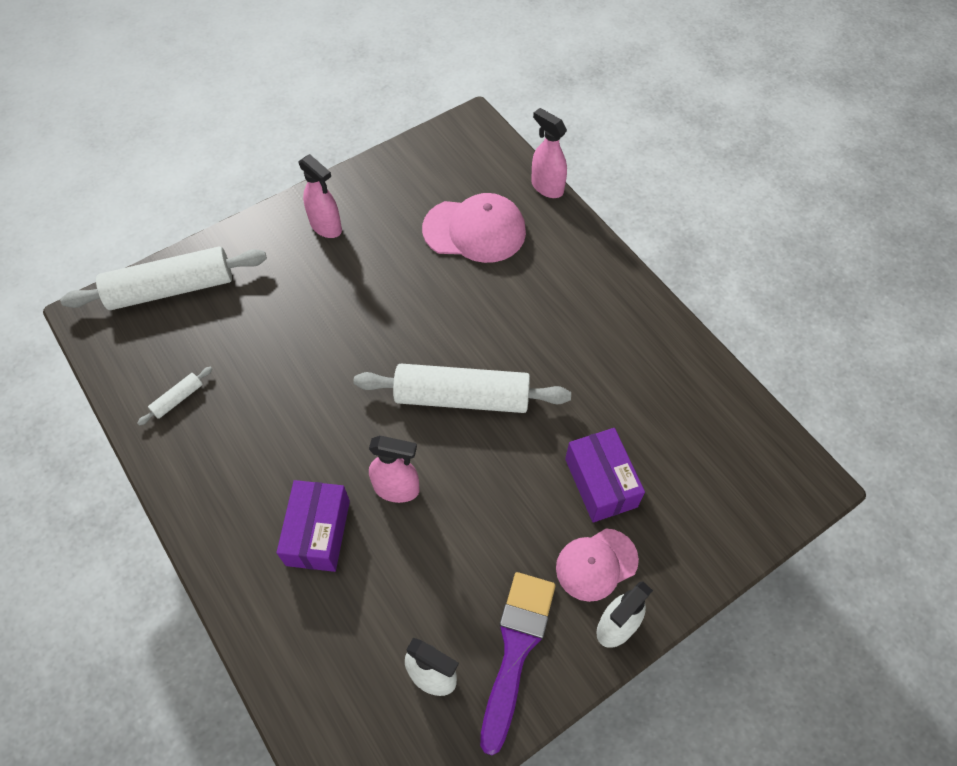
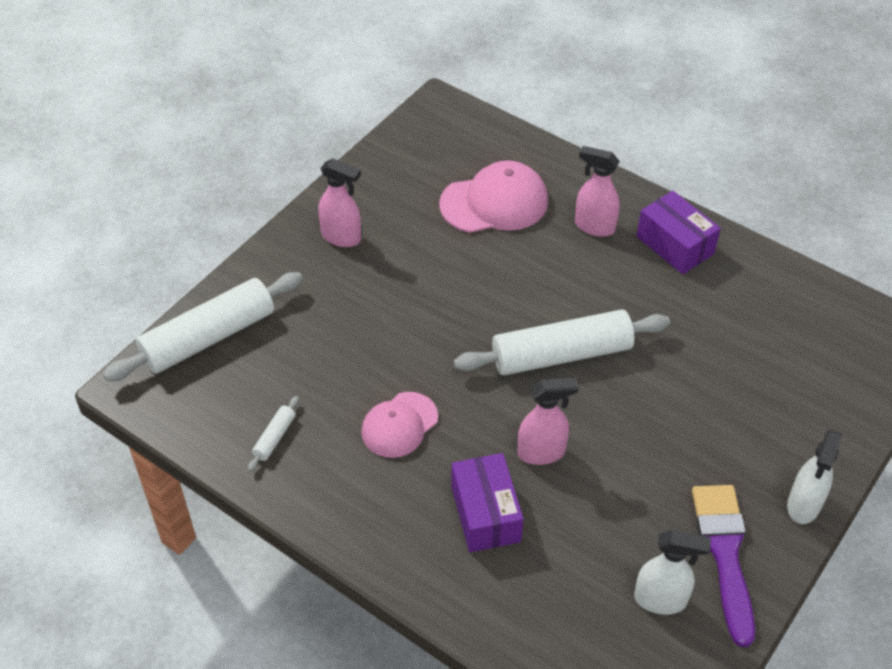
camera: 20 degrees left, 10 degrees down
(547, 187) = (544, 146): pink spray bottle -> pink spray bottle (594, 226)
(596, 564) = (760, 460): pink cap -> pink cap (399, 425)
(600, 482) = (728, 390): purple box -> purple box (674, 245)

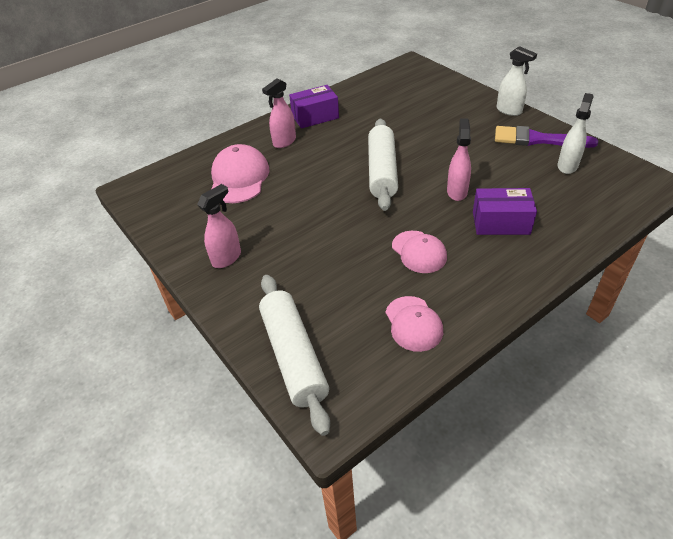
camera: 70 degrees left, 5 degrees down
(275, 437) = (413, 323): white rolling pin -> pink cap

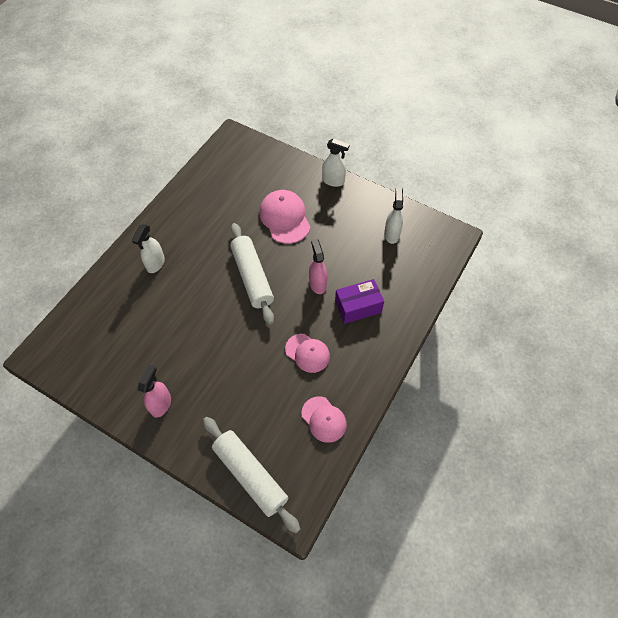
camera: 25 degrees left, 15 degrees up
(239, 178) = (133, 317): pink cap -> pink cap (285, 218)
(284, 142) = (155, 264): pink spray bottle -> white spray bottle
(315, 117) = (171, 226): purple box -> none
(537, 139) = (363, 210): purple brush -> none

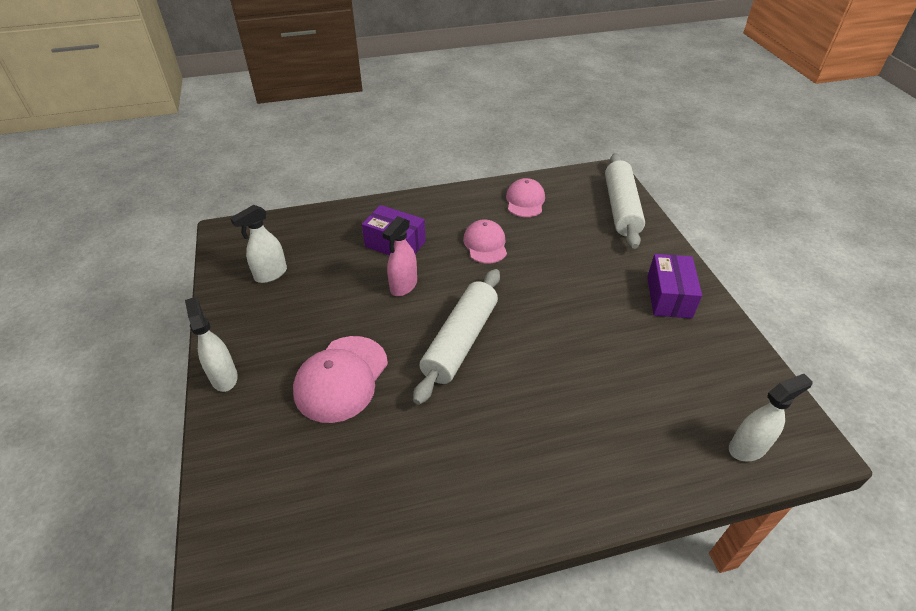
camera: 135 degrees left, 15 degrees down
(155, 264) = (565, 451): white spray bottle -> white spray bottle (748, 448)
(161, 404) = (669, 297): pink spray bottle -> purple box

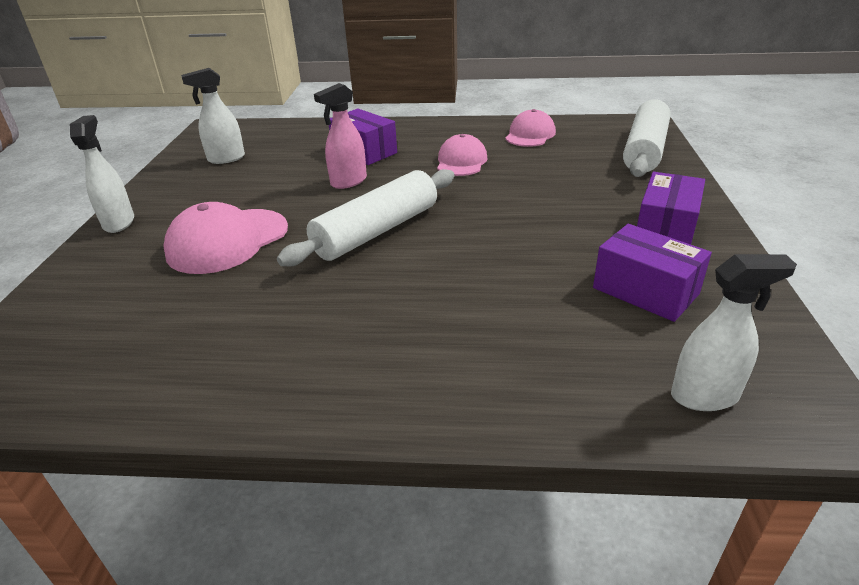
camera: 20 degrees right, 10 degrees down
(679, 363) = (645, 291): none -> purple box

